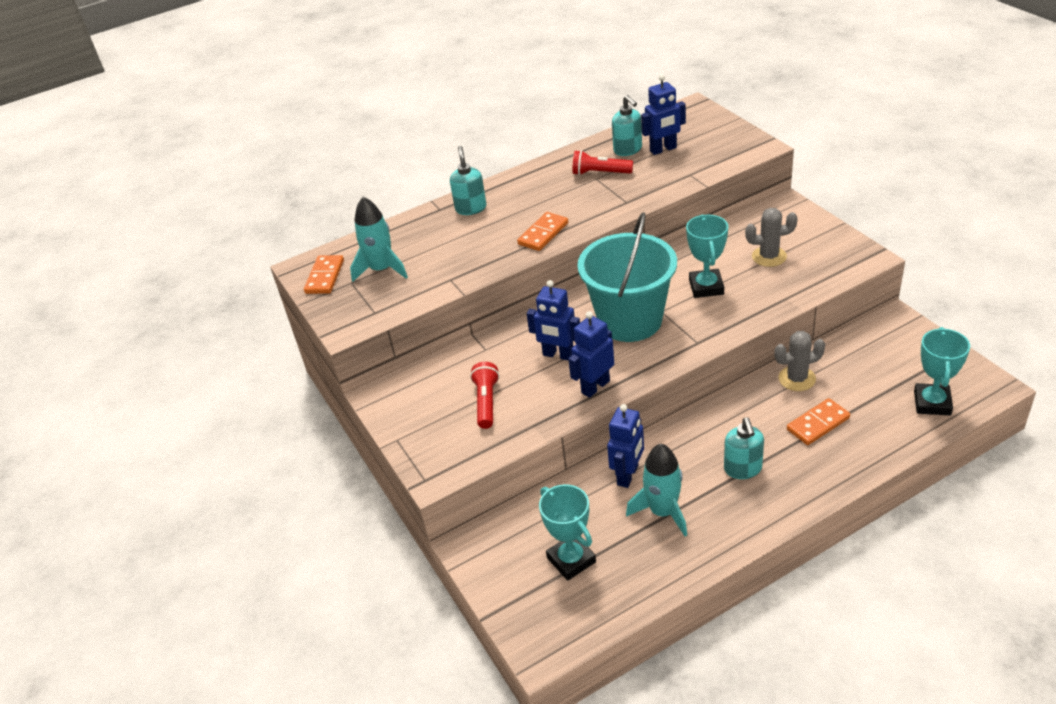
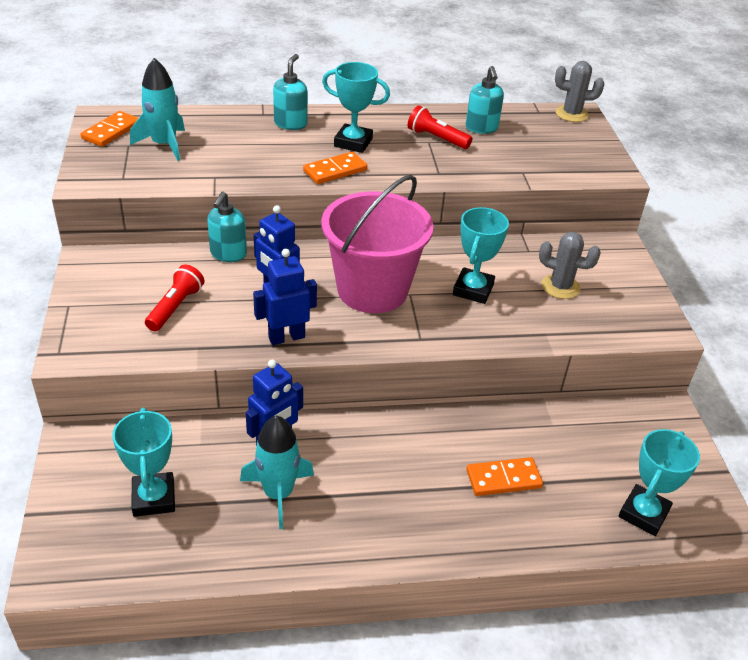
camera: 15 degrees right, 0 degrees up
(536, 204) = (353, 142): none -> turquoise trophy
(630, 320) = (372, 290): turquoise bucket -> pink bucket
(663, 149) = (516, 140): blue robot -> none
(743, 469) = (391, 489): turquoise soap dispenser -> turquoise soap dispenser (228, 254)
(797, 379) = (516, 424): grey cactus -> grey cactus (571, 114)

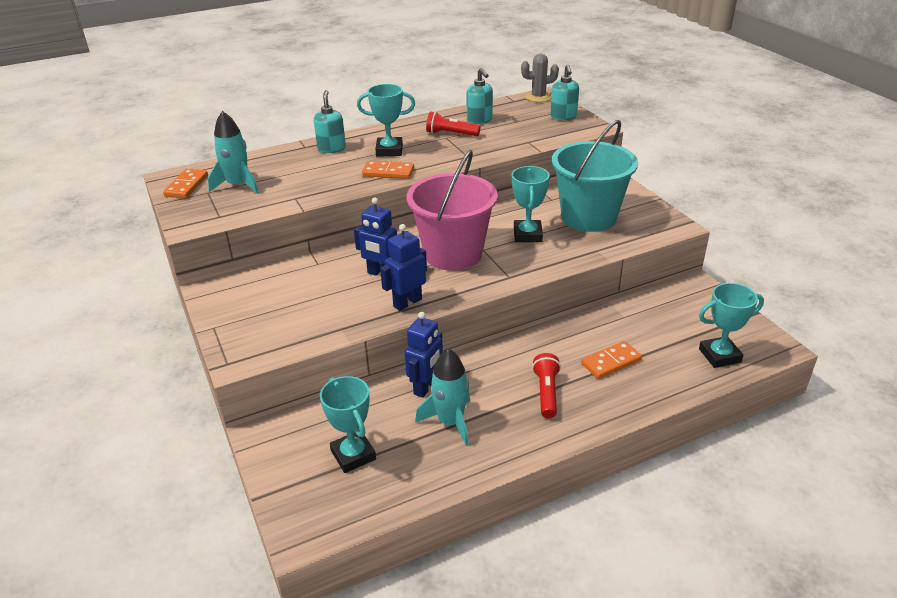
camera: 15 degrees left, 5 degrees down
(175, 307) = (305, 305): red flashlight -> red flashlight (546, 392)
(228, 254) = (324, 258): turquoise soap dispenser -> turquoise soap dispenser (563, 117)
(335, 171) = (388, 172): orange domino -> orange domino turned 60 degrees clockwise
(560, 287) = (588, 217): grey cactus -> turquoise bucket
(643, 513) = (719, 355): turquoise trophy -> turquoise trophy turned 60 degrees clockwise

